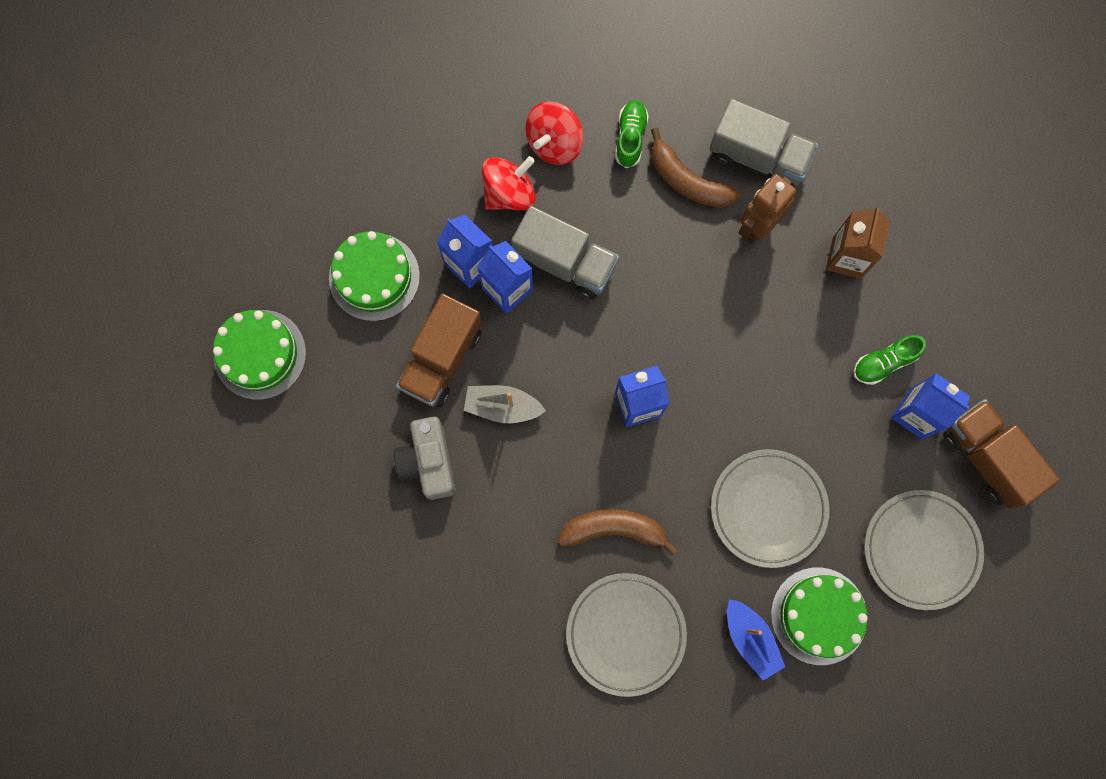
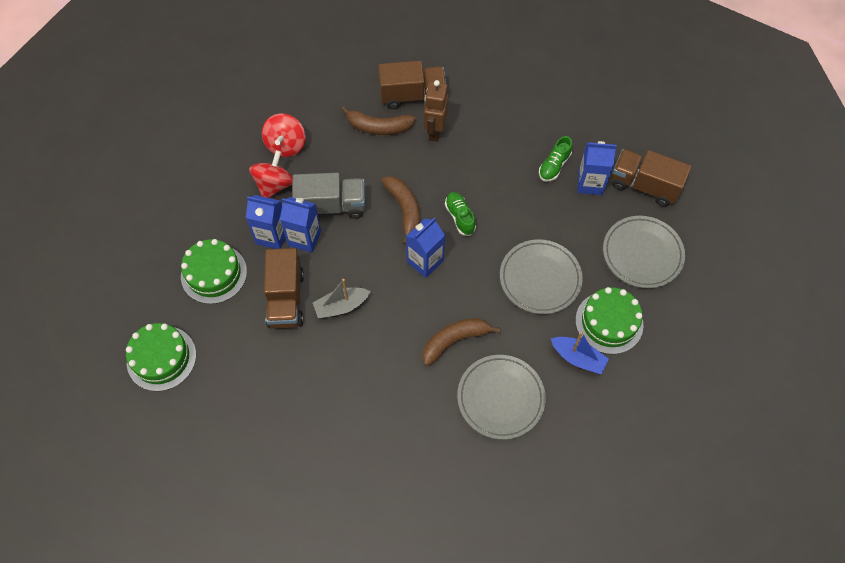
camera: 30 degrees left, 15 degrees down
(428, 462) = (312, 364): grey camera -> none
(630, 137) = (330, 121): green shoe -> green shoe (460, 217)
(653, 318) = (404, 209): none -> brown banana
(758, 157) = (412, 95): grey truck -> brown truck
(847, 257) = (497, 122): brown carton -> none

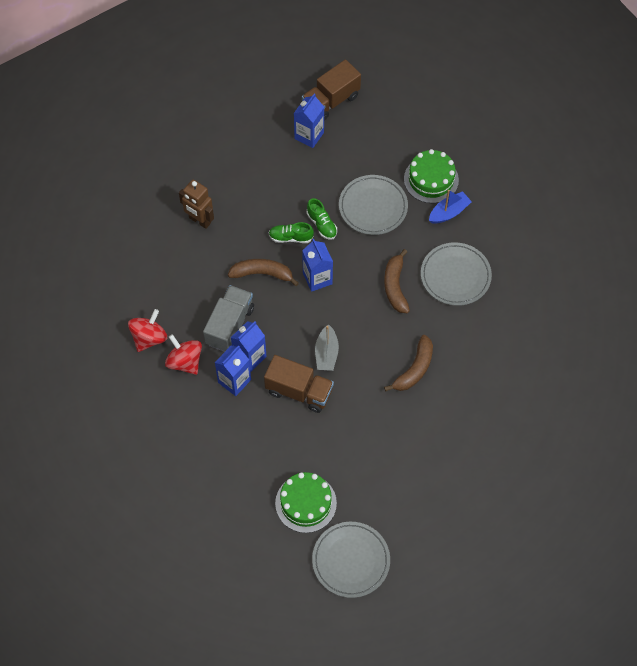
camera: 65 degrees left, 0 degrees up
(214, 274) = (247, 438): green cake -> none
(286, 145) = (149, 338): red spinning top -> red spinning top turned 90 degrees counterclockwise
(379, 127) = (171, 260): brown banana -> brown banana (414, 369)
(412, 95) = (153, 222): brown truck -> none
(554, 166) = (280, 152): green shoe -> green shoe (322, 224)
(642, 254) = (387, 131): grey plate -> grey plate (351, 560)

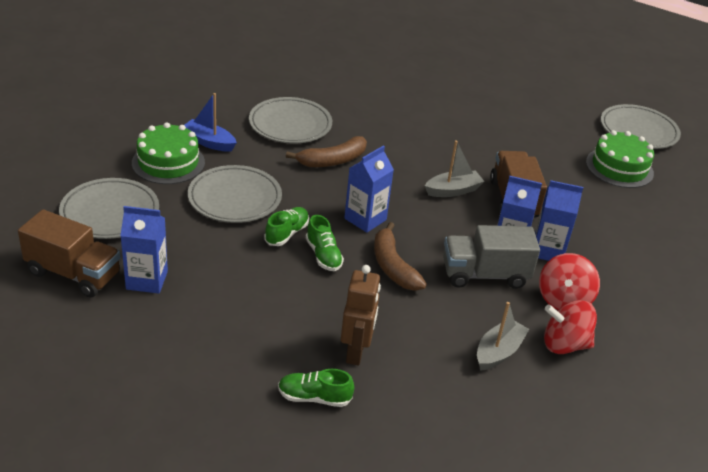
camera: 120 degrees left, 25 degrees down
(162, 297) = (498, 352): none -> grey boat
(177, 187) = (314, 397): none -> green shoe
(384, 132) = (110, 212): none -> grey plate
(414, 369) = (419, 130): brown banana -> none

